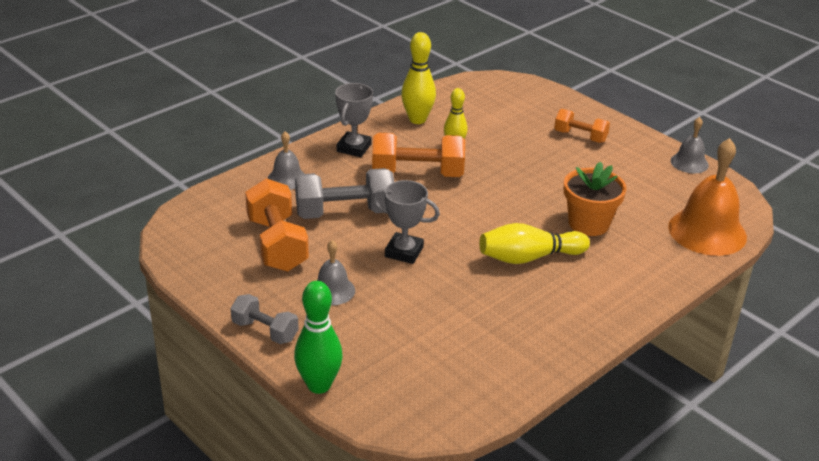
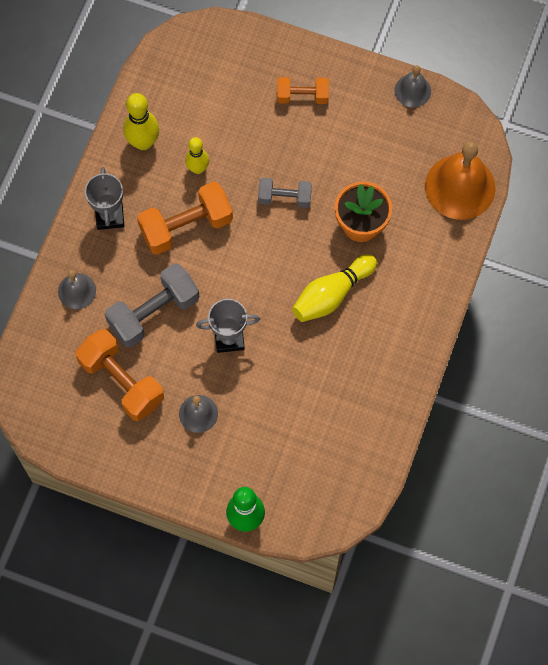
camera: 25 degrees left, 35 degrees up
(265, 331) = (173, 485): grey dumbbell -> grey dumbbell (284, 197)

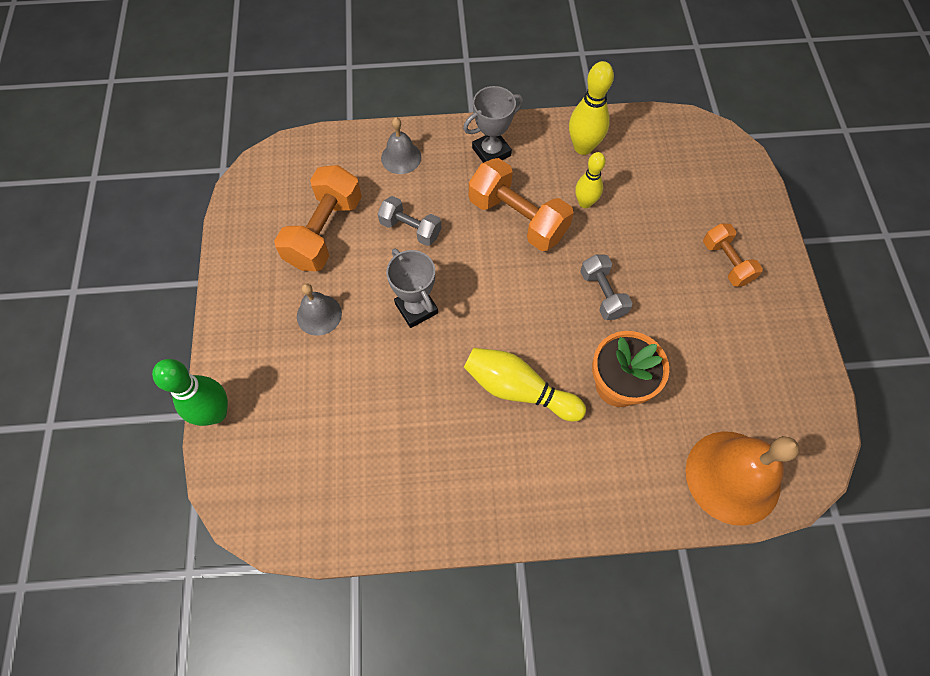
camera: 65 degrees right, 5 degrees down
(153, 312) = (410, 229): grey dumbbell -> grey dumbbell, size x0.59
(412, 90) = (812, 370): grey bell -> none

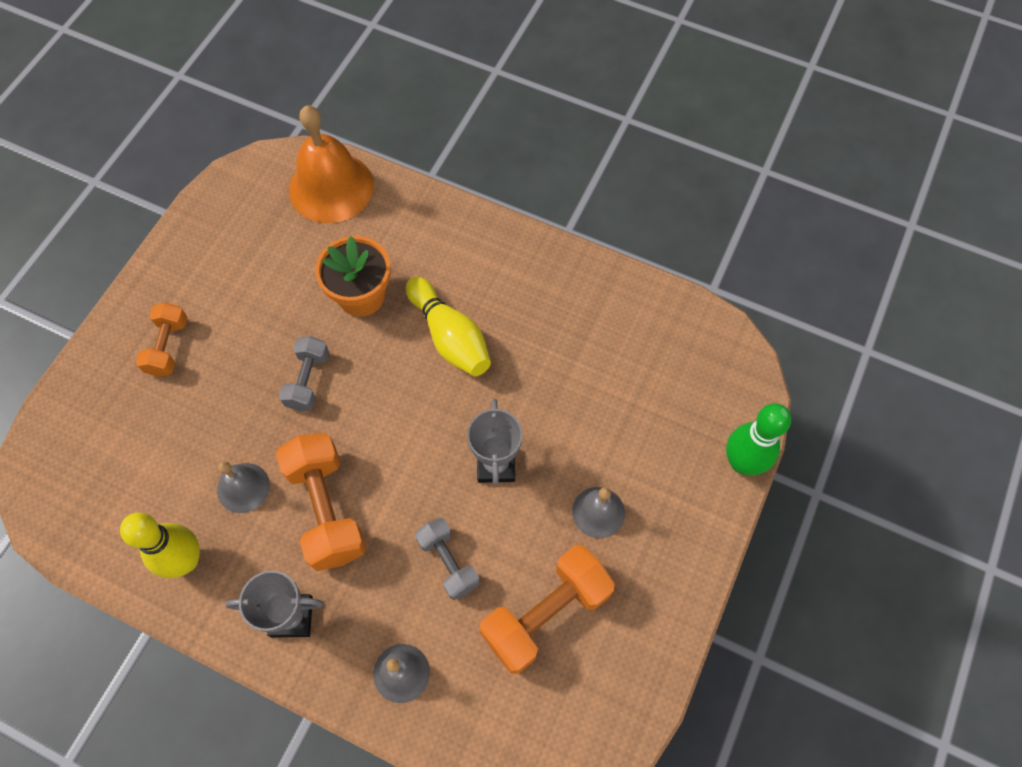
camera: 150 degrees left, 0 degrees up
(585, 203) = (243, 487): yellow bowling pin -> grey bell

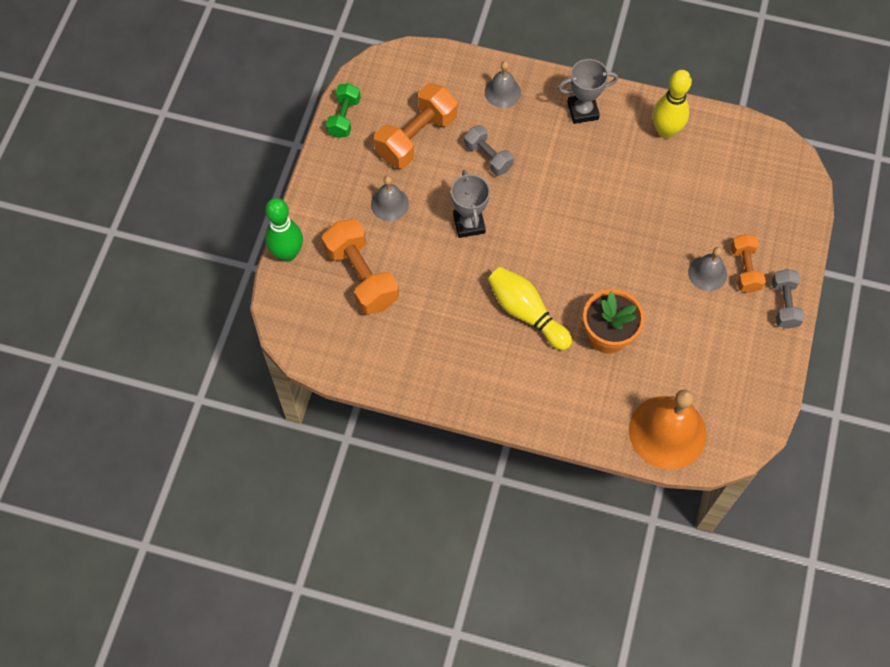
camera: 170 degrees right, 0 degrees up
(243, 487) = (645, 181): grey bell -> grey bell (707, 273)
(308, 380) = (626, 261): grey dumbbell -> grey dumbbell (784, 304)
(326, 509) = (582, 176): orange dumbbell -> orange dumbbell (361, 276)
(649, 669) = (344, 117): none -> green dumbbell

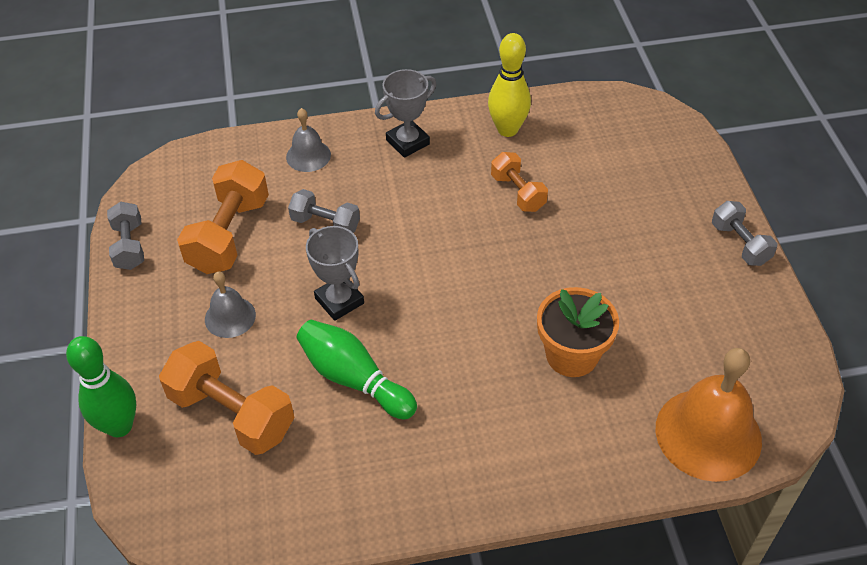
camera: 25 degrees left, 15 degrees down
(344, 117) = (129, 246): green dumbbell -> grey dumbbell
(451, 287) = (354, 379): none -> green bowling pin
(526, 313) = (462, 370): yellow bowling pin -> none
(707, 273) = (639, 246): grey bell -> none
(745, 269) = (675, 226): orange dumbbell -> orange dumbbell (518, 192)

